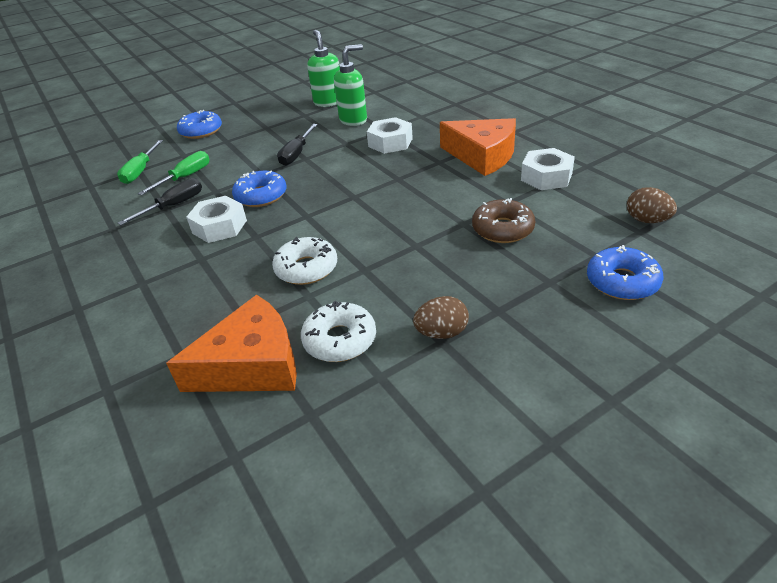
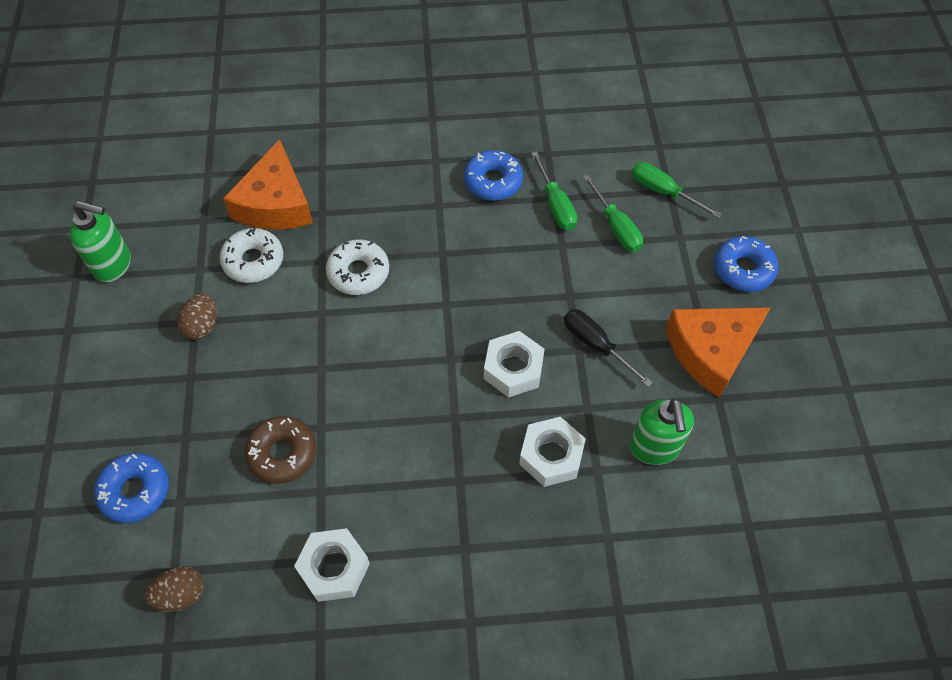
camera: 115 degrees right, 20 degrees up
(174, 206) = (556, 205): black screwdriver -> green screwdriver
(219, 226) = (483, 231): white nut -> white nut (513, 369)
(261, 196) = (518, 280): blue donut -> blue donut (493, 181)
(328, 102) = (746, 446): green soap dispenser -> green soap dispenser (113, 265)
(482, 156) = (435, 536): orange cheese -> orange cheese (711, 351)

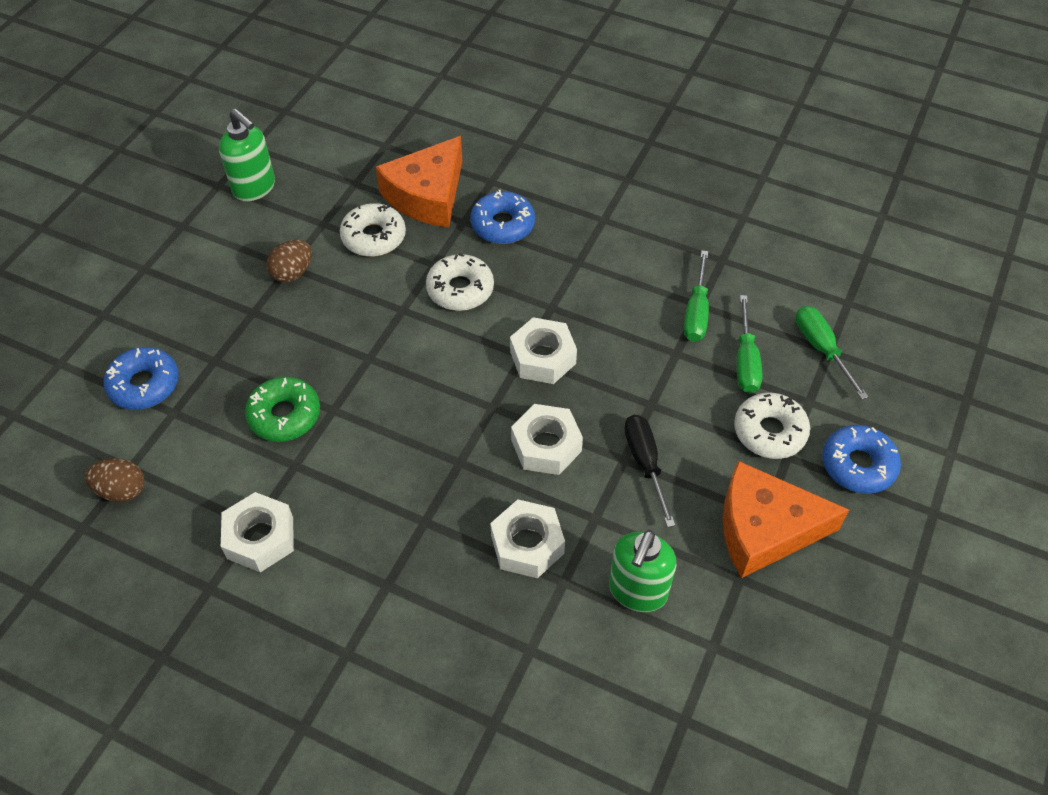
camera: 30 degrees right, 5 degrees down
(282, 453) = (284, 415): brown donut -> green donut
(463, 298) = (543, 357): none -> white nut
(493, 181) = (647, 263): blue donut -> blue donut (503, 225)
(668, 274) = (769, 432): none -> white donut

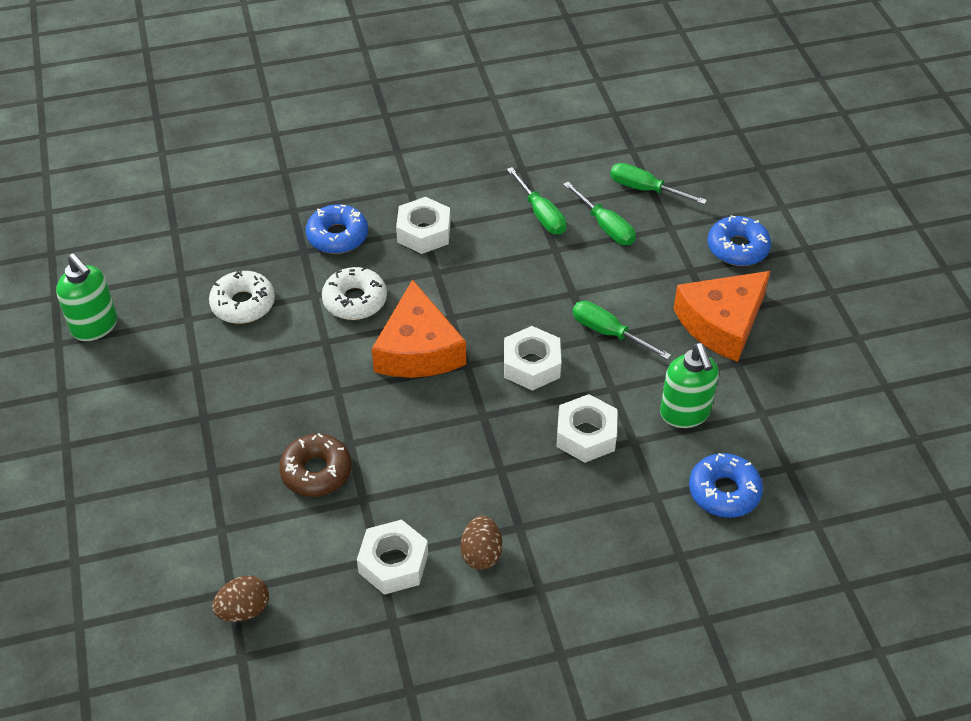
camera: 40 degrees left, 5 degrees down
(144, 385) = (172, 527): blue donut -> blue donut (724, 492)
(254, 188) = (95, 327): green soap dispenser -> green soap dispenser turned 45 degrees clockwise
(284, 415) = (316, 471): green donut -> brown donut
(292, 273) = (205, 369): brown egg -> brown egg (481, 554)
(427, 195) = (253, 249): orange cheese -> orange cheese (418, 349)
(543, 357) = (467, 309): white nut -> white nut (424, 232)
(645, 463) = (608, 333): black screwdriver -> green screwdriver
(769, 432) = (665, 262): white donut -> none

